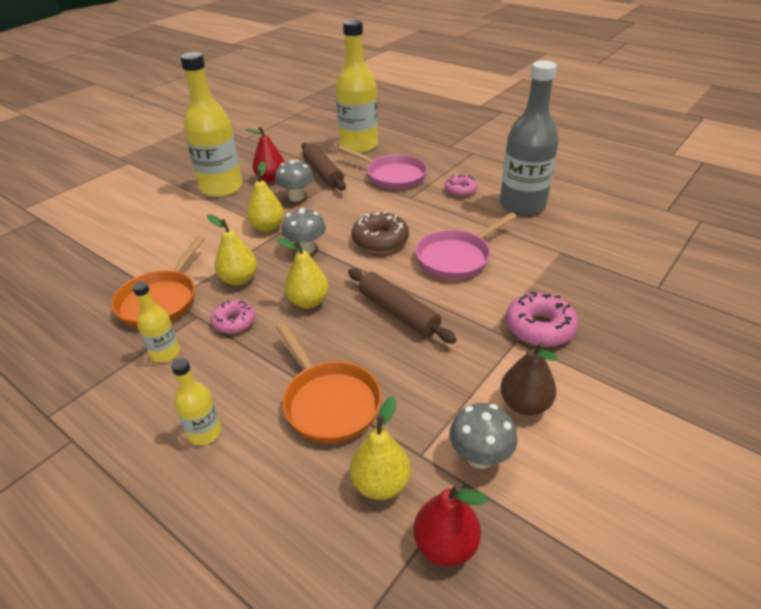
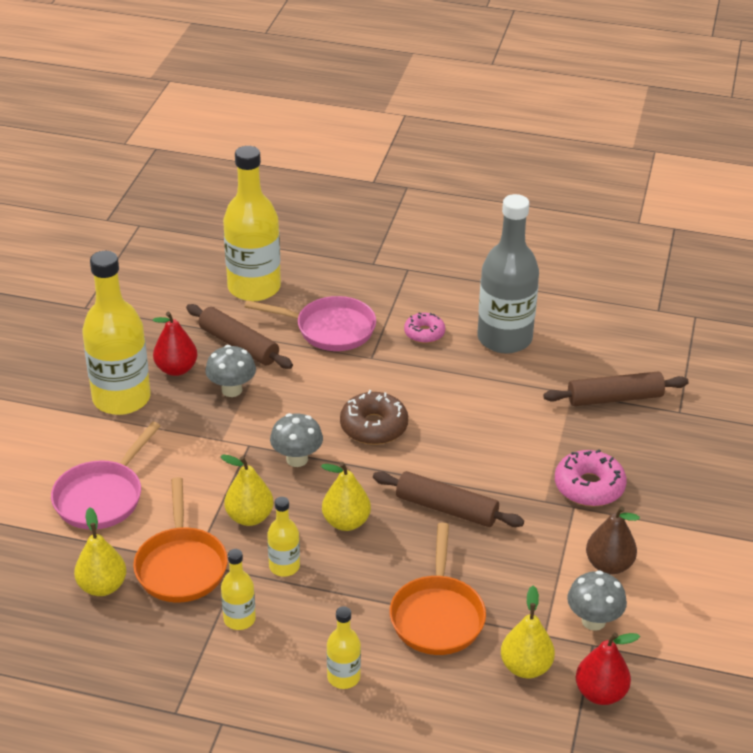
camera: 25 degrees left, 0 degrees up
(234, 322) = (284, 566): pink donut -> yellow bottle
(267, 227) = (229, 442): yellow pear -> yellow pear (102, 586)
(329, 402) = (437, 615): orange pan -> orange pan turned 60 degrees clockwise
(457, 257) = (469, 427): pink pan -> pink pan (102, 497)
(598, 264) = (615, 398): none -> brown rolling pin

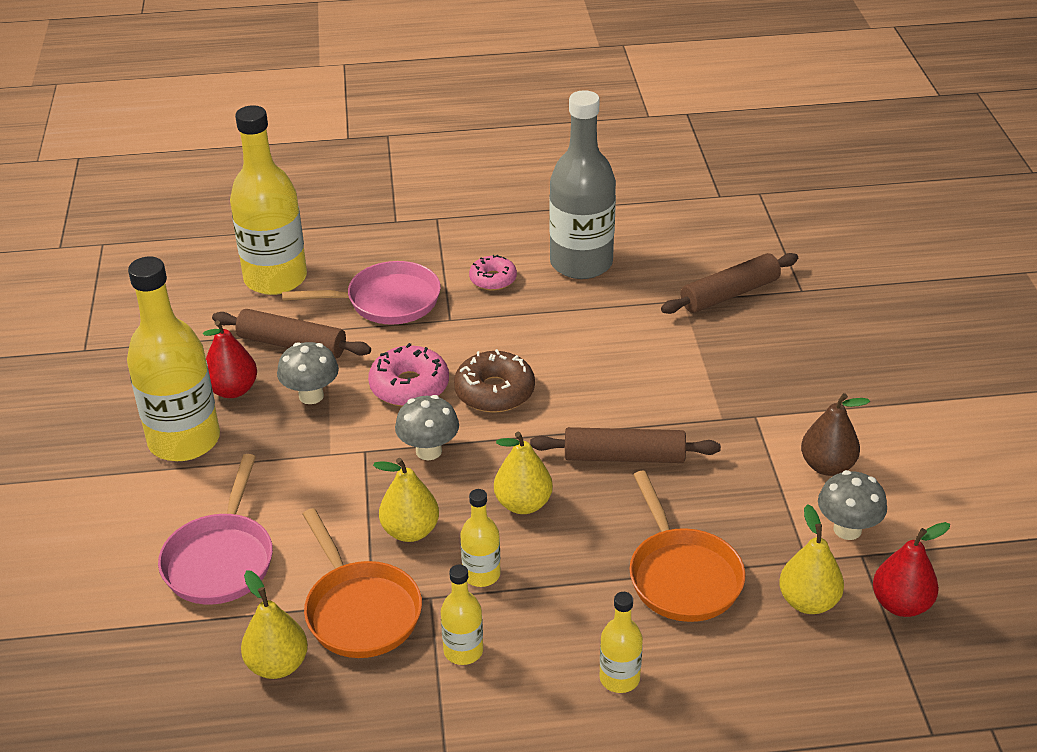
camera: 20 degrees left, 0 degrees up
(589, 486) = (758, 391): pink donut -> pink donut (409, 386)

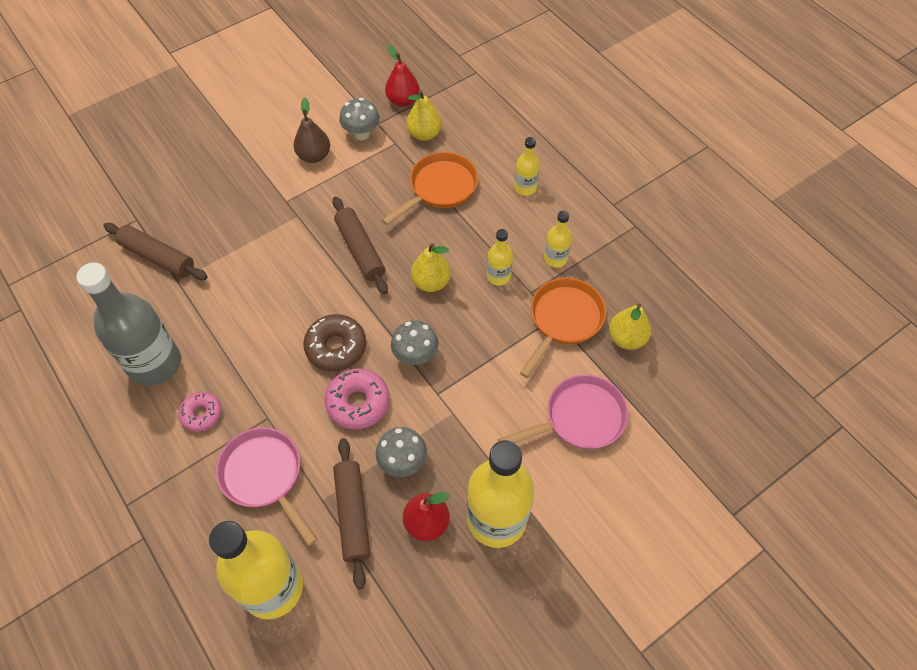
camera: 120 degrees left, 20 degrees up
(410, 531) = (489, 328): yellow pear -> none

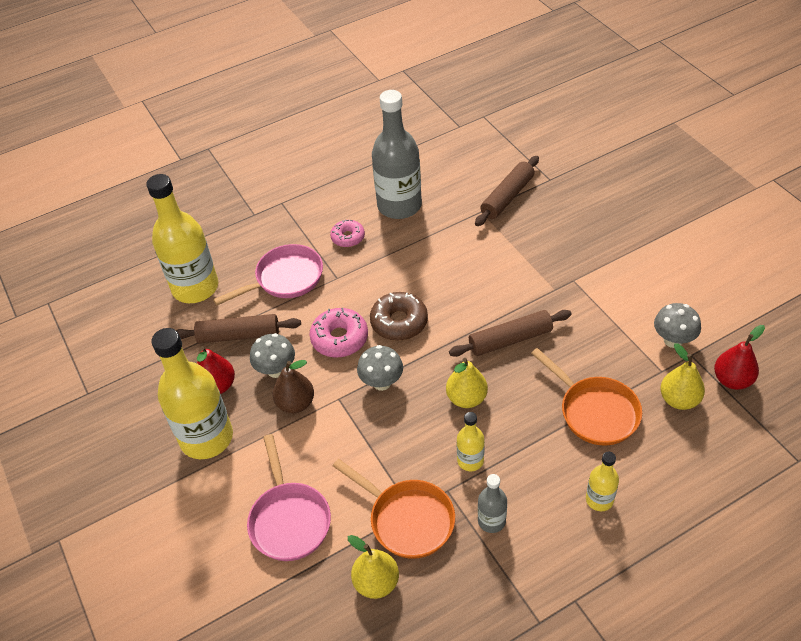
camera: 100 degrees right, 10 degrees down
(314, 156) = (636, 300): brown pear -> brown pear (295, 403)
(555, 258) = (491, 521): yellow bottle -> grey bottle

